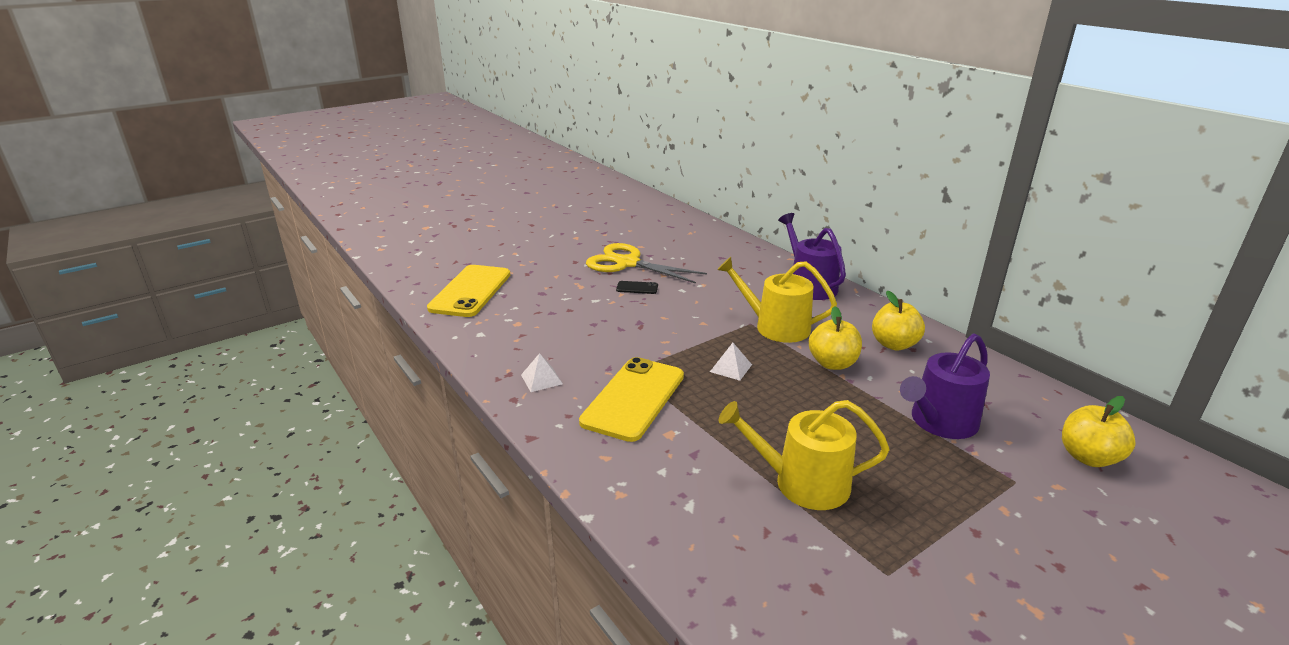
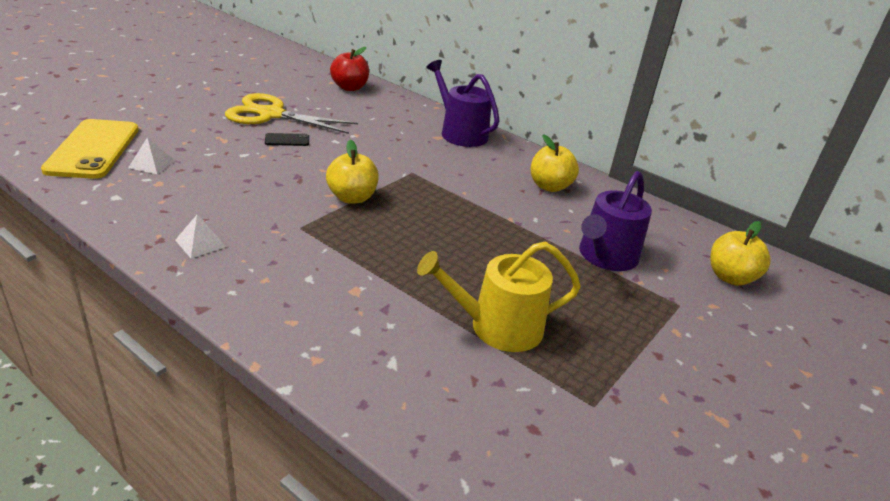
camera: 20 degrees left, 5 degrees up
(634, 399) = (309, 257): yellow phone -> none
(707, 238) = (349, 87): none -> red apple
(731, 368) = (403, 218): white pyramid -> white pyramid (151, 164)
(775, 327) = (437, 174): yellow watering can -> none
(832, 363) = (499, 208): yellow apple -> yellow apple (352, 197)

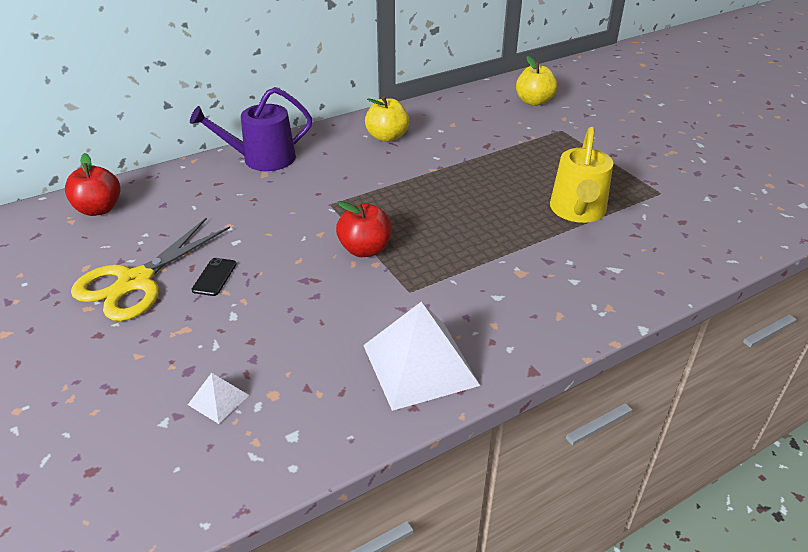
camera: 65 degrees left, 5 degrees up
(93, 149) = (143, 462): yellow phone -> none
(200, 243) = (420, 365): white pyramid -> white pyramid, size x2.22
(352, 197) = (365, 249): yellow apple -> red apple
(605, 257) = (498, 141): purple watering can -> none

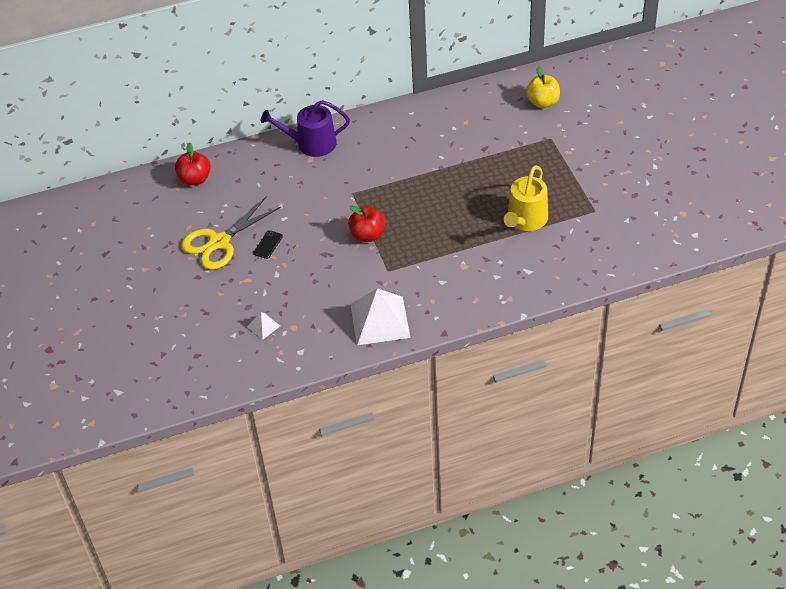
camera: 15 degrees right, 10 degrees up
(387, 137) = (410, 131): yellow apple -> none

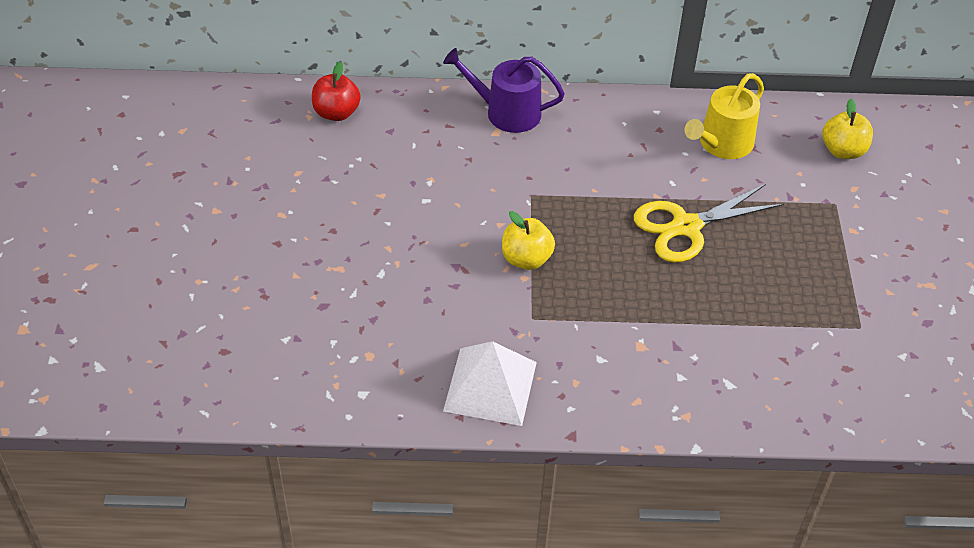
camera: 15 degrees right, 0 degrees up
(219, 242) = (327, 205): yellow scissors -> yellow scissors (686, 227)
(263, 326) = (330, 340): white pyramid -> none
(268, 245) = (388, 229): black phone -> none
(367, 235) = (526, 259): red apple -> yellow apple
(525, 220) = (754, 308): yellow watering can -> yellow watering can (721, 144)

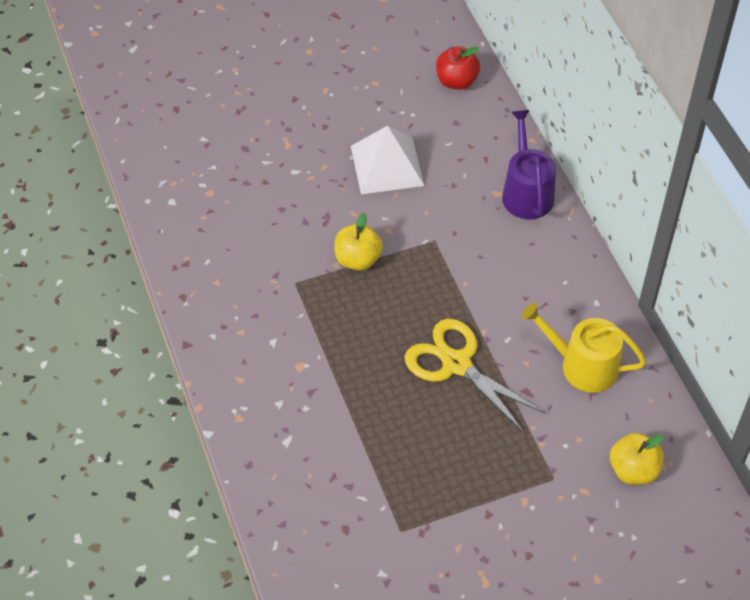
camera: 70 degrees right, 5 degrees up
(490, 386) = (212, 277): white pyramid -> white pyramid (387, 165)

